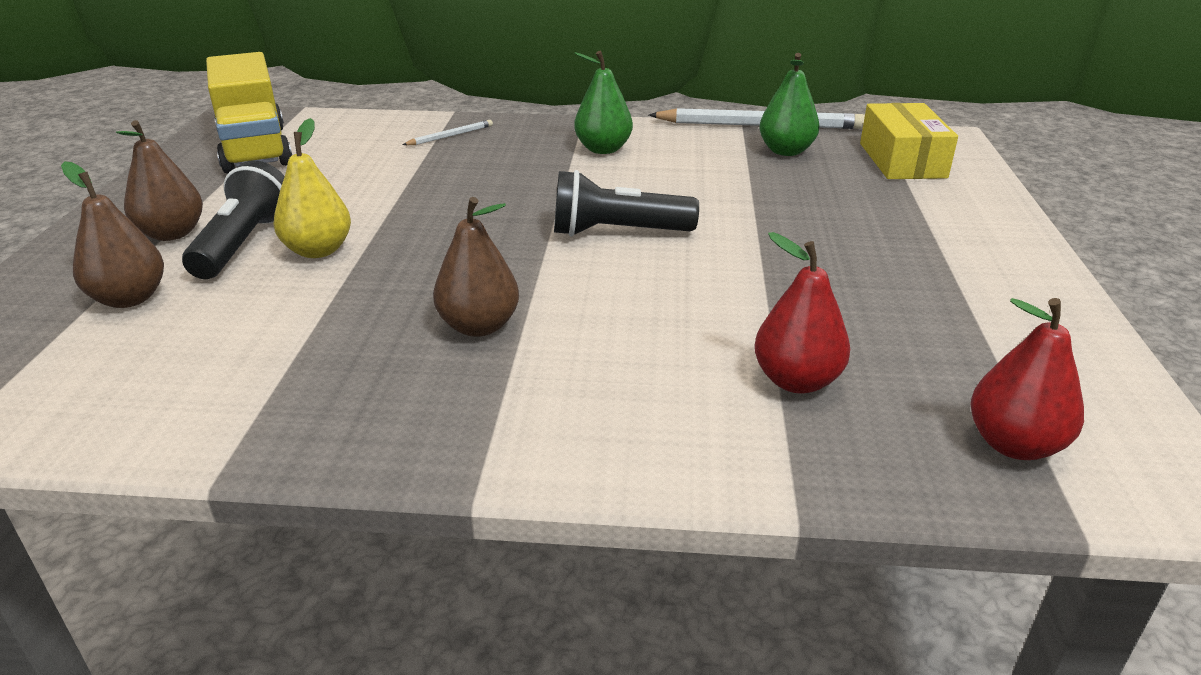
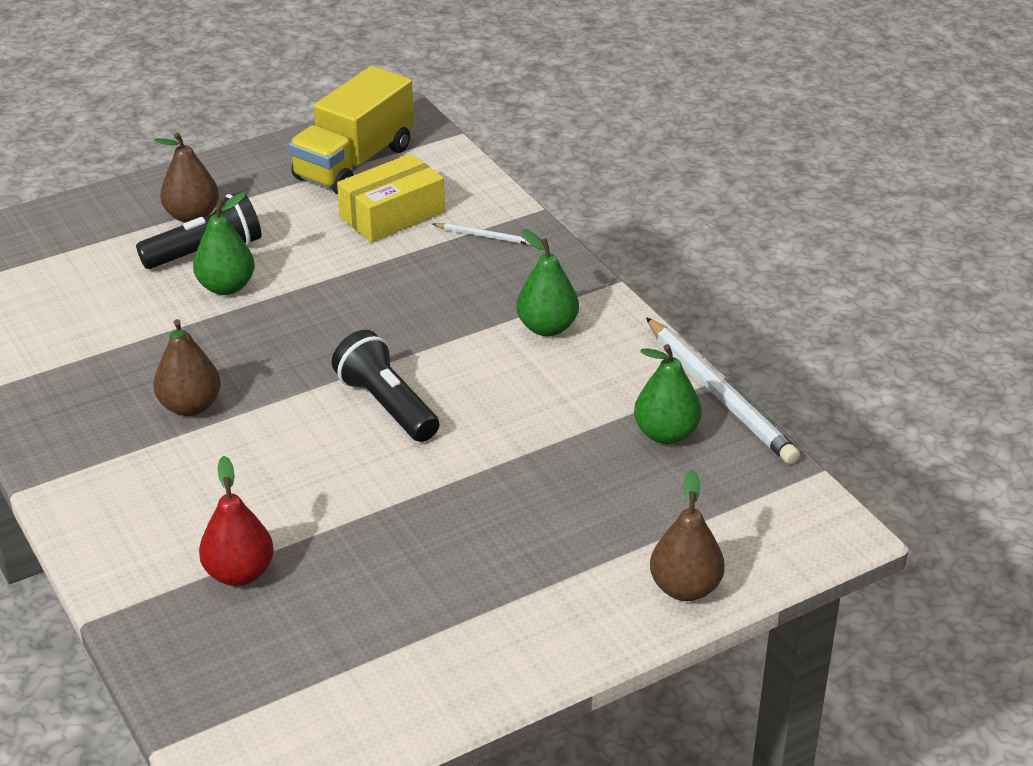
camera: 55 degrees right, 5 degrees up
(129, 299) = (102, 254): brown pear -> brown pear (685, 588)
(318, 250) = (226, 287): yellow pear -> green pear
(902, 160) = (727, 515): yellow box -> yellow box (392, 214)
(1014, 444) = (239, 697): red pear -> none

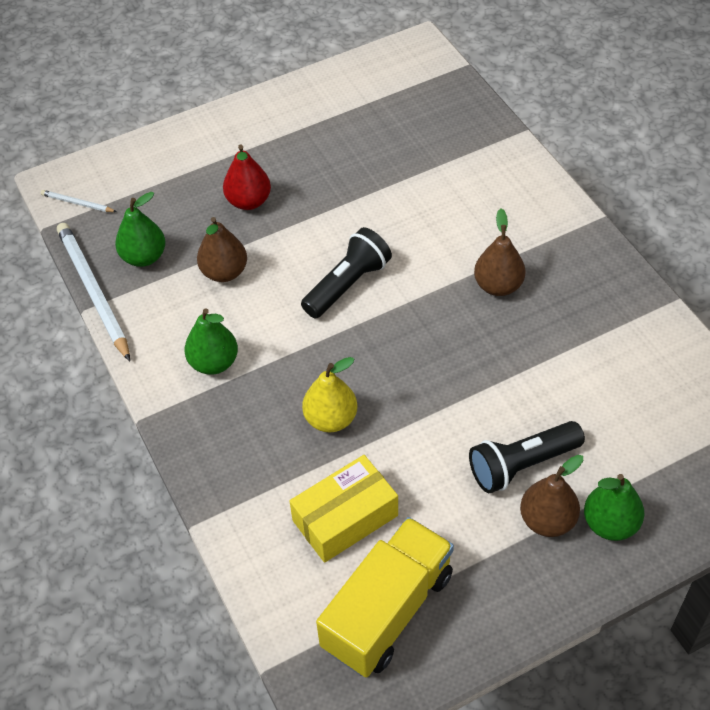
camera: 175 degrees left, 15 degrees up
(226, 287) = (494, 416): green pear -> green pear (610, 524)
(239, 573) = (439, 157): red pear -> red pear (249, 201)
(387, 405) = (347, 285): black flashlight -> black flashlight turned 105 degrees counterclockwise
(407, 283) = (331, 419): none -> yellow pear
(484, 236) = (256, 483): white pencil -> white pencil (77, 203)
(685, 588) = (163, 146): brown pear -> brown pear (224, 272)

